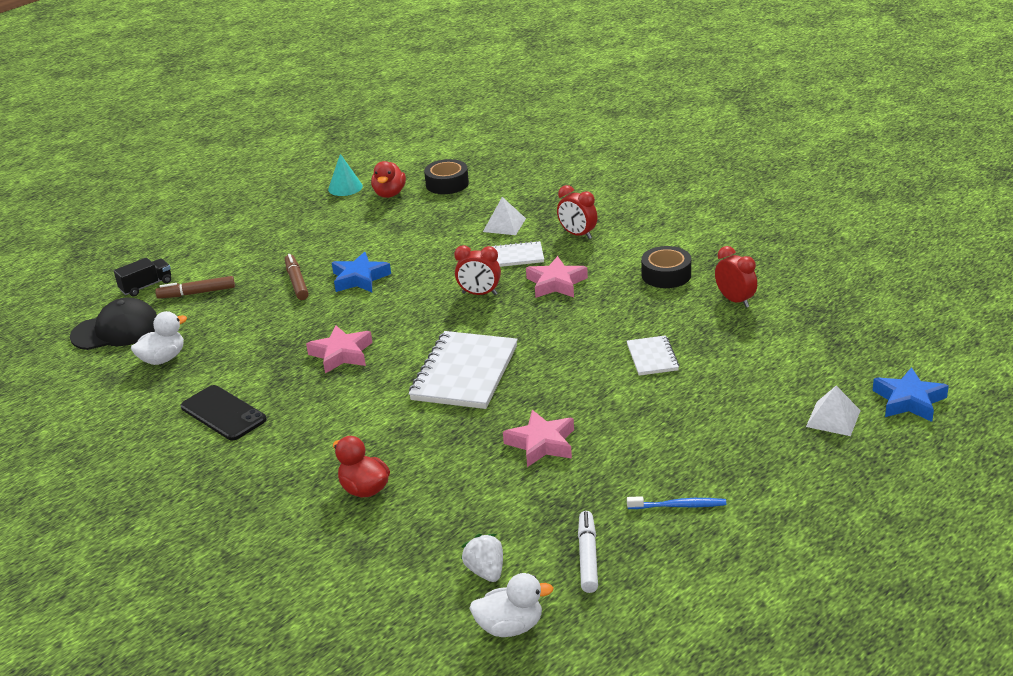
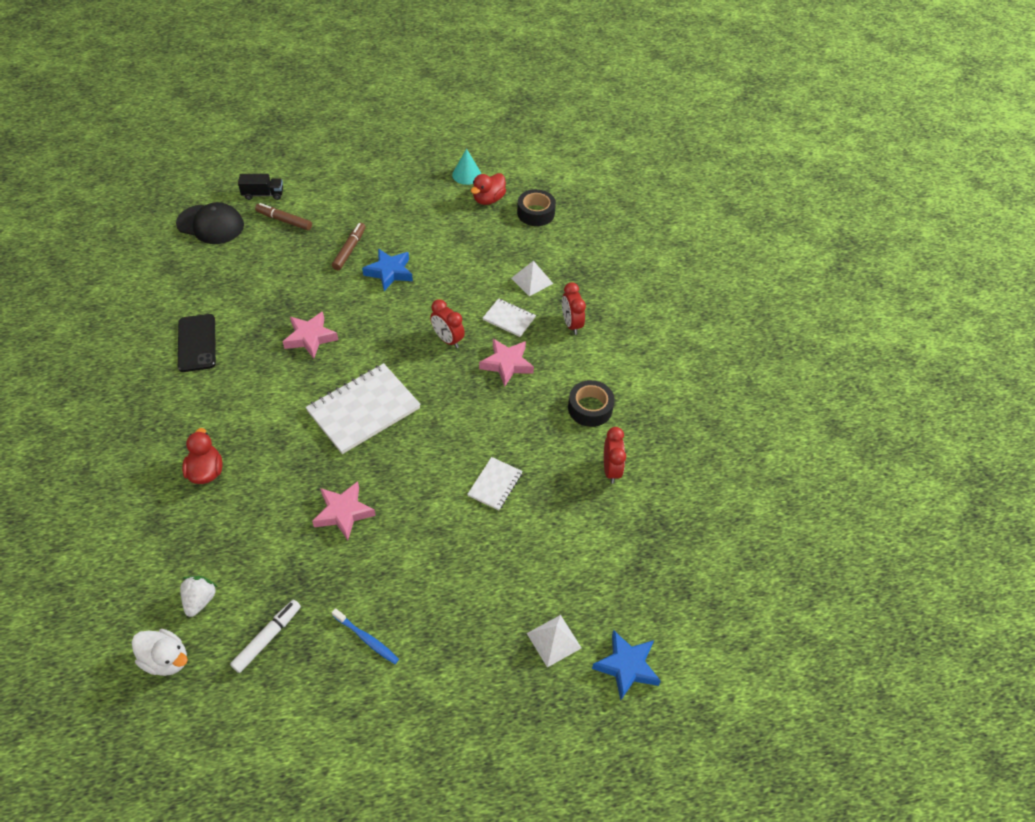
camera: 30 degrees right, 20 degrees up
(163, 359) = (211, 269): white duck -> none

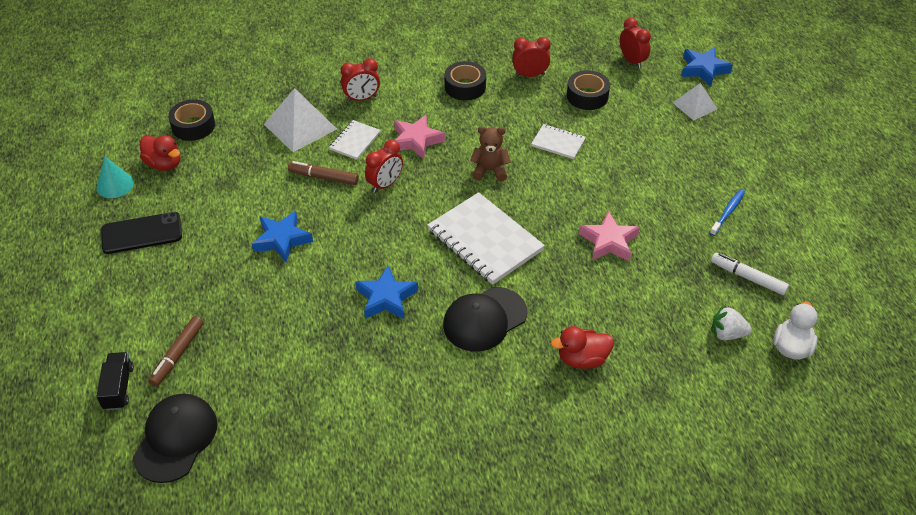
camera: 90 degrees left, 5 degrees down
(197, 343) = (399, 407): black phone -> black phone (142, 233)
(270, 403) = (484, 319): none -> black cap
(310, 338) = (386, 298): pink star -> blue star
(349, 250) = (240, 280): brown marker -> brown marker (323, 177)
(458, 421) = (490, 170): none -> brown teddy bear
(532, 280) = (300, 126): white pyramid -> white pyramid, size x1.63
(573, 523) = (587, 96): none -> black tape
(641, 581) = (632, 61): none -> red clock

